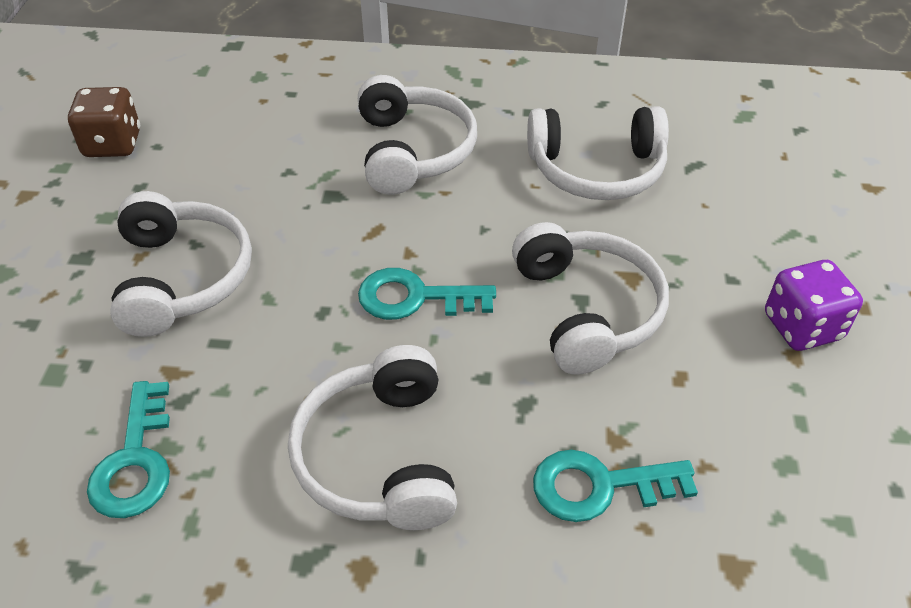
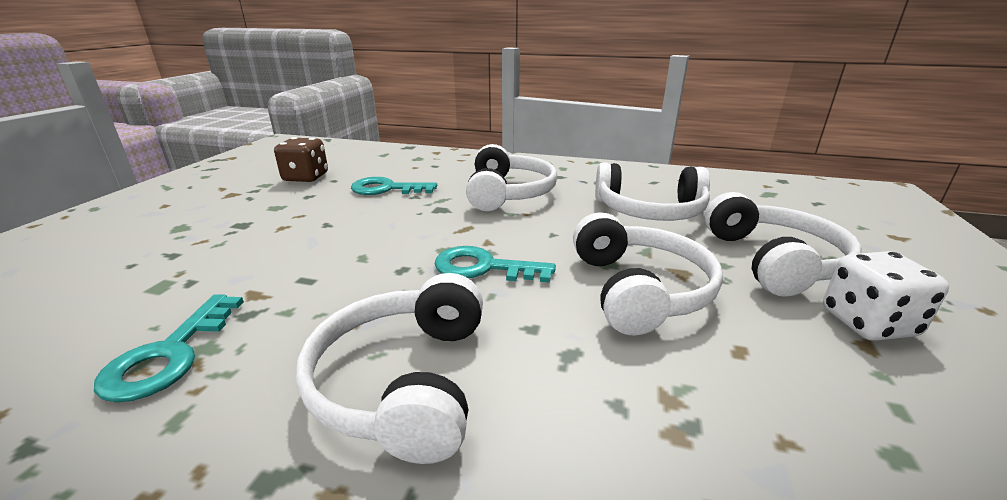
camera: 10 degrees right, 20 degrees down
(182, 277) = (304, 240): white headphones -> white headphones (773, 261)
(600, 486) = (650, 446): turquoise key -> turquoise key (387, 189)
(802, 327) = (867, 323): purple dice -> white dice

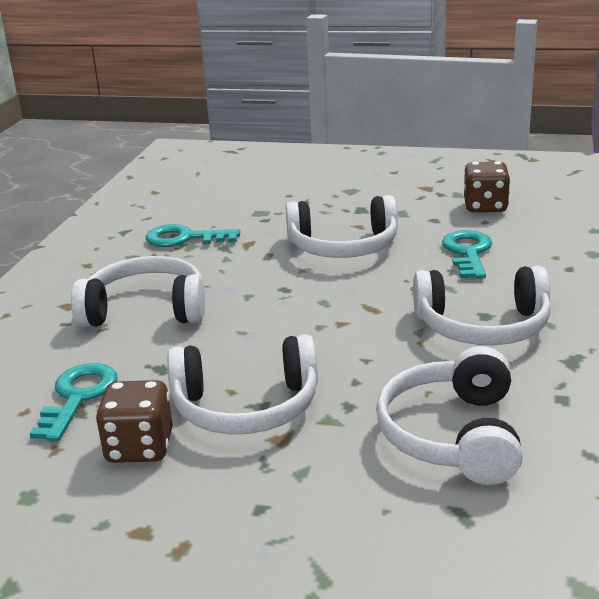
camera: 90 degrees right, 0 degrees up
(483, 268) = (287, 324): turquoise key -> turquoise key (78, 397)
(740, 357) = (139, 447): none -> brown dice
(773, 261) = (310, 516): white headphones -> white headphones (343, 246)
(867, 323) = (174, 547): white dice -> none

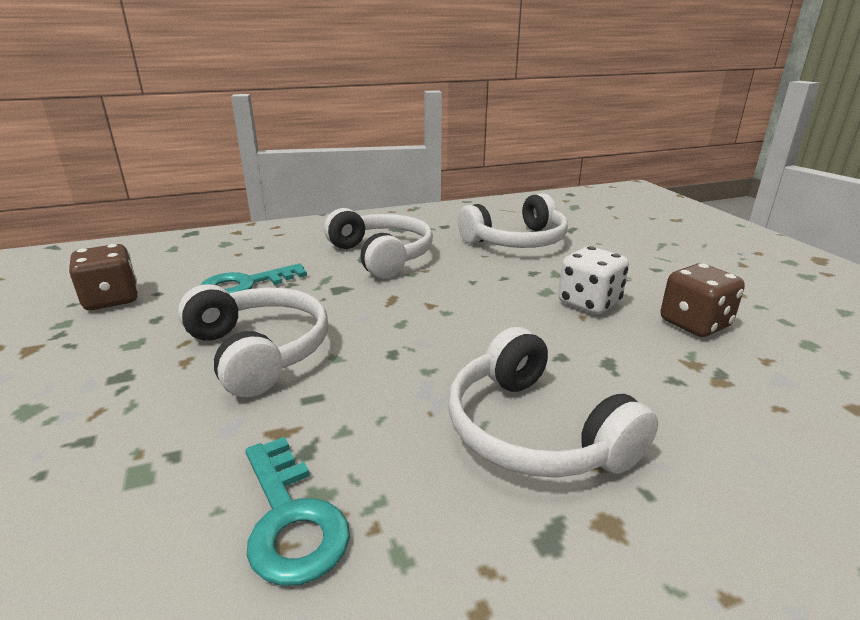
camera: 125 degrees left, 0 degrees up
(78, 397) = (712, 386): turquoise key -> none
(246, 406) = (589, 303): white headphones -> white dice

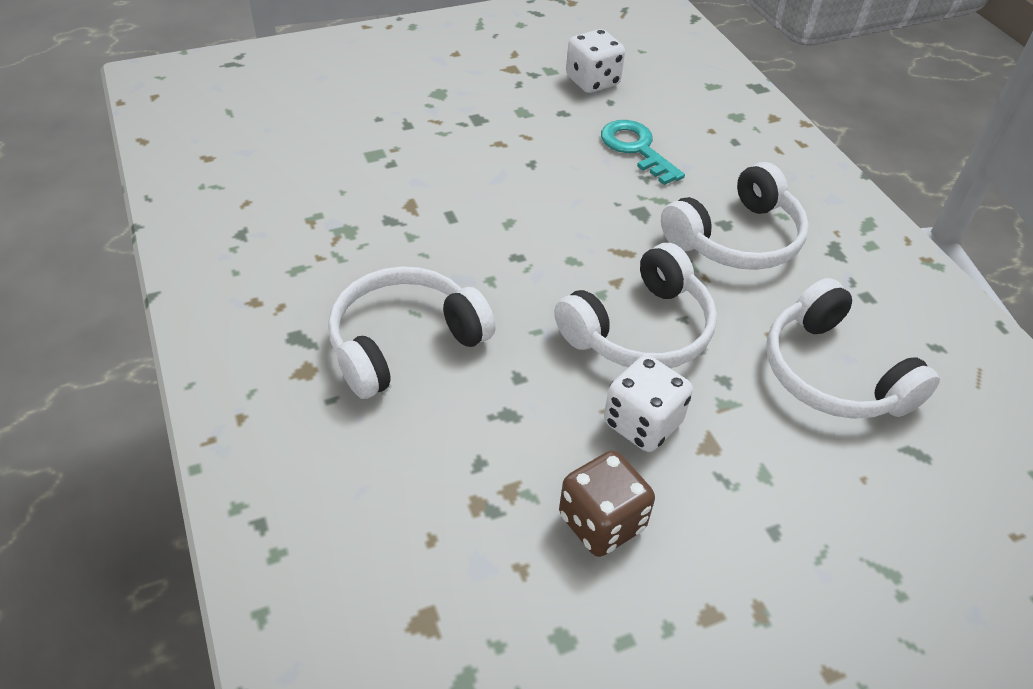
camera: 85 degrees right, 20 degrees up
(112, 299) = (592, 81): brown dice -> white dice
(259, 351) = (514, 178): white headphones -> white headphones (640, 329)
(291, 519) = (330, 221): turquoise key -> none

